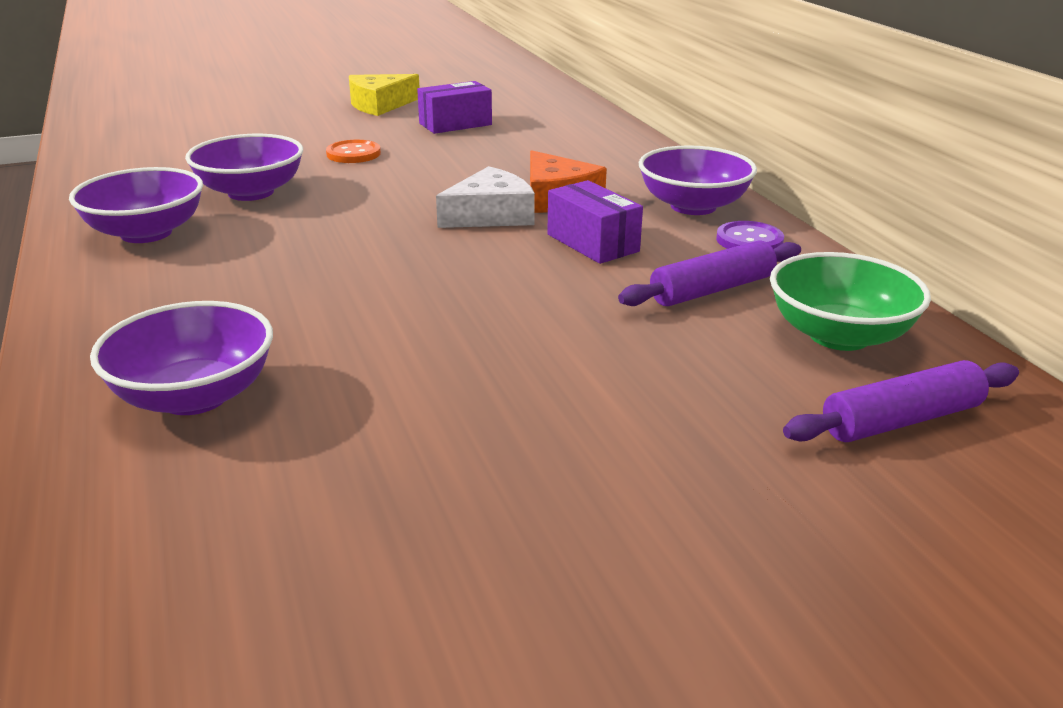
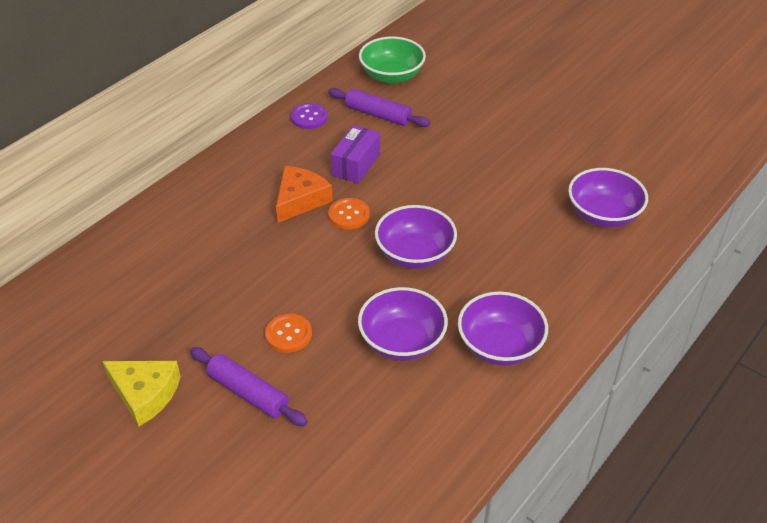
camera: 120 degrees left, 15 degrees up
(455, 124) = (176, 314): purple box -> none
(490, 215) = (349, 215): white cheese -> orange button
(693, 206) = (274, 146): purple bowl -> purple bowl (415, 254)
(901, 420) = (444, 55): purple rolling pin -> purple rolling pin (248, 393)

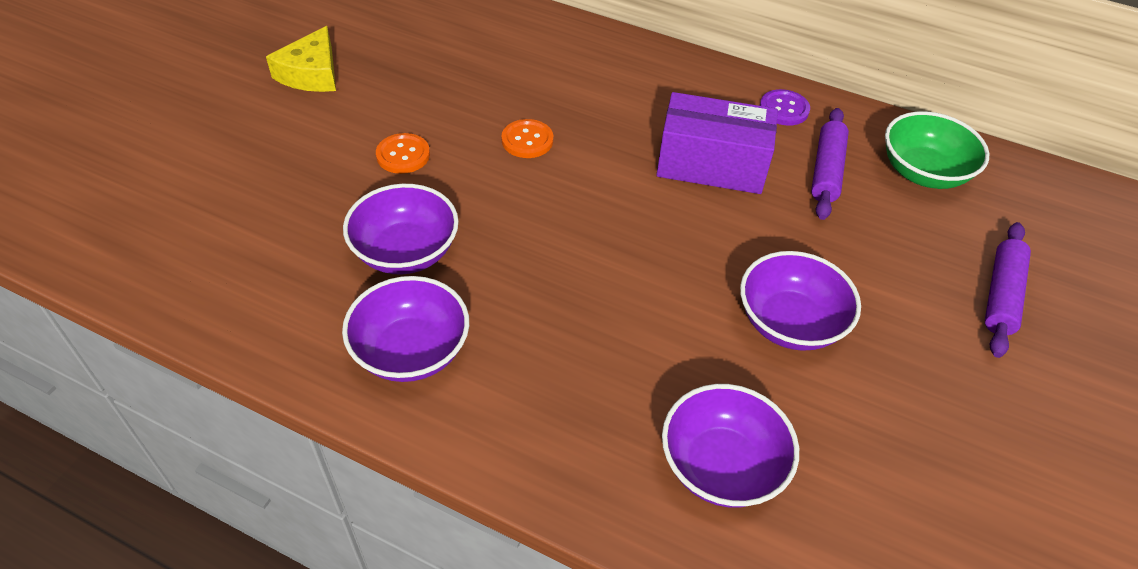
camera: 75 degrees right, 5 degrees up
(248, 393) = (317, 140): purple rolling pin -> purple rolling pin (1001, 295)
(300, 200) = (624, 127): orange cheese -> none
(349, 215) = (613, 173): orange button -> orange button (527, 140)
(356, 165) = (711, 165): purple box -> purple box, size x1.52
(415, 254) = (560, 244): purple bowl -> purple bowl (790, 322)

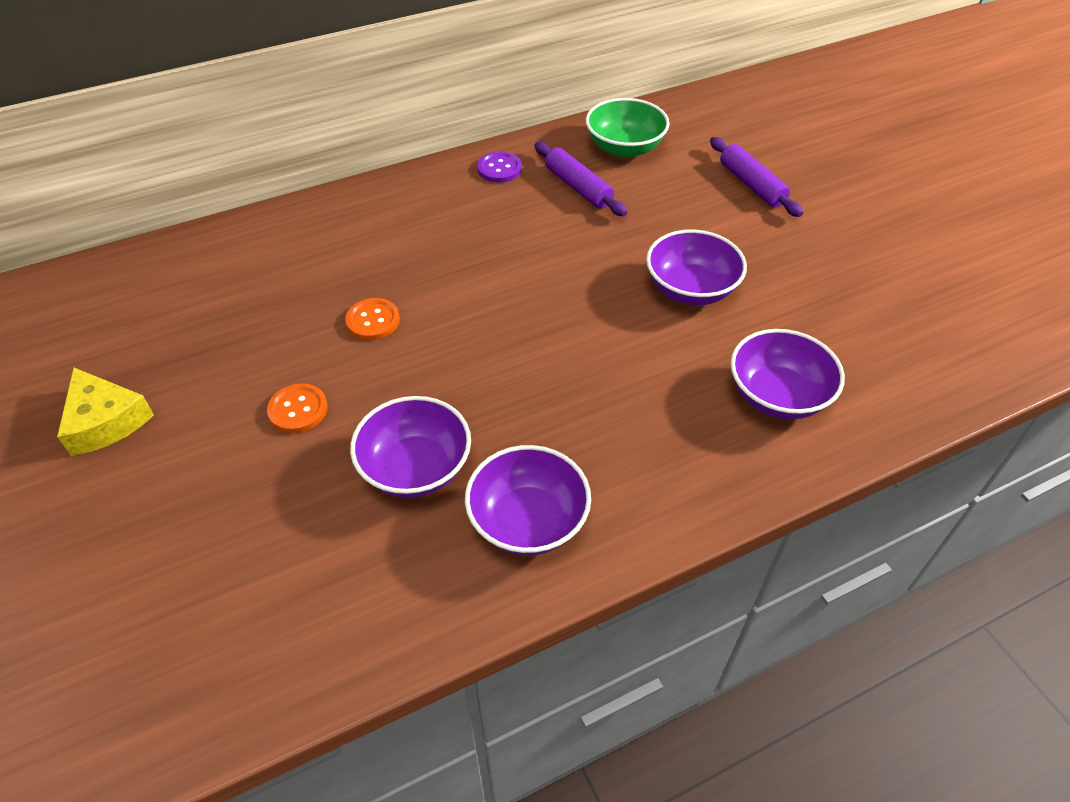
camera: 50 degrees left, 0 degrees up
(711, 165) = (513, 237): purple box -> none

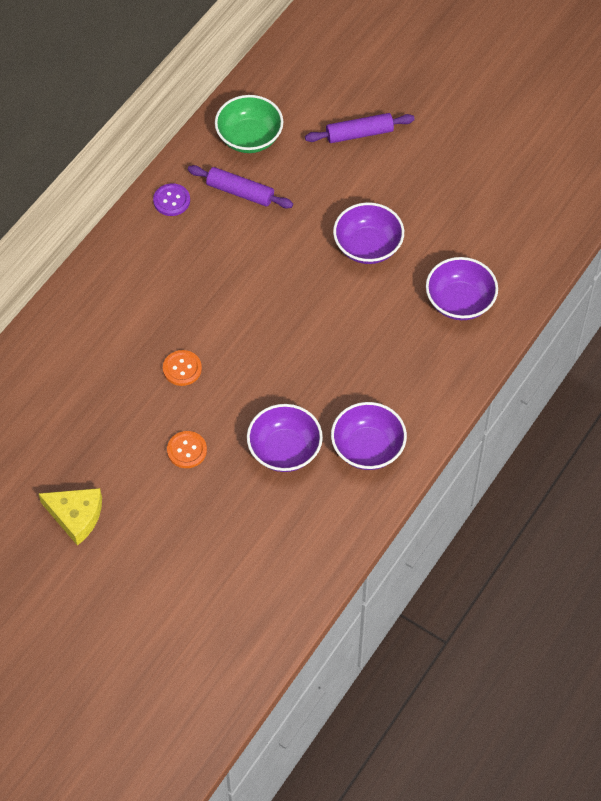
camera: 30 degrees left, 10 degrees up
(752, 185) = (359, 133): purple rolling pin -> purple rolling pin turned 45 degrees counterclockwise

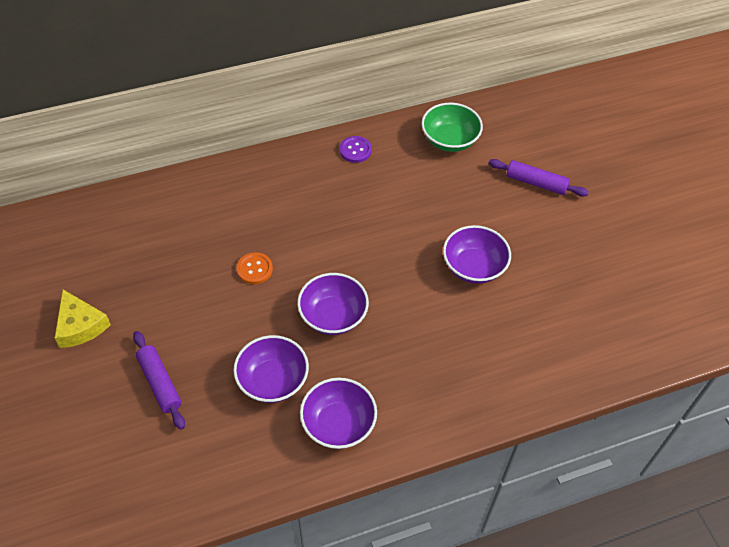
camera: 35 degrees right, 5 degrees down
(187, 450) = (201, 331): orange button -> none
(240, 192) = (409, 172): purple rolling pin -> purple rolling pin (160, 383)
(460, 301) = (514, 355): purple bowl -> purple bowl (333, 316)

